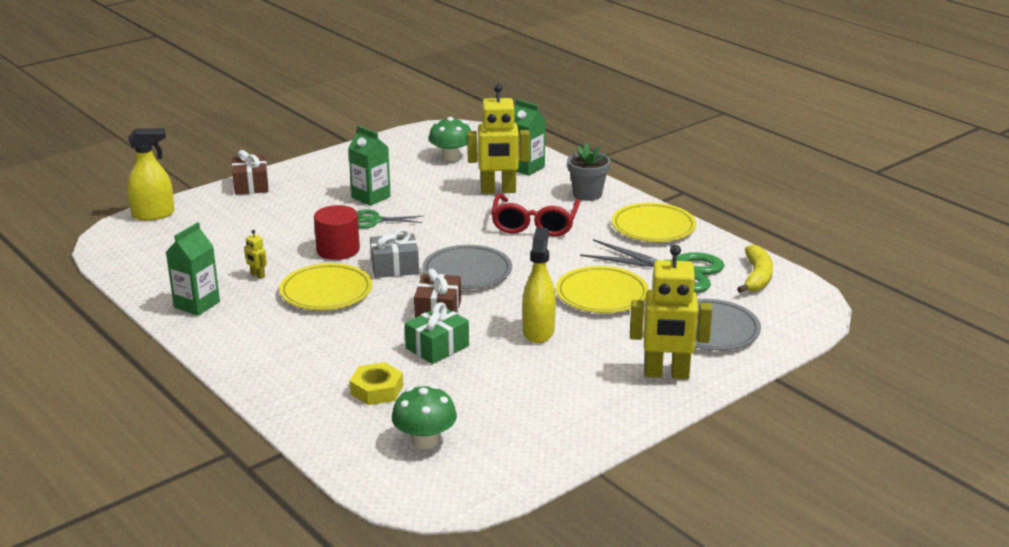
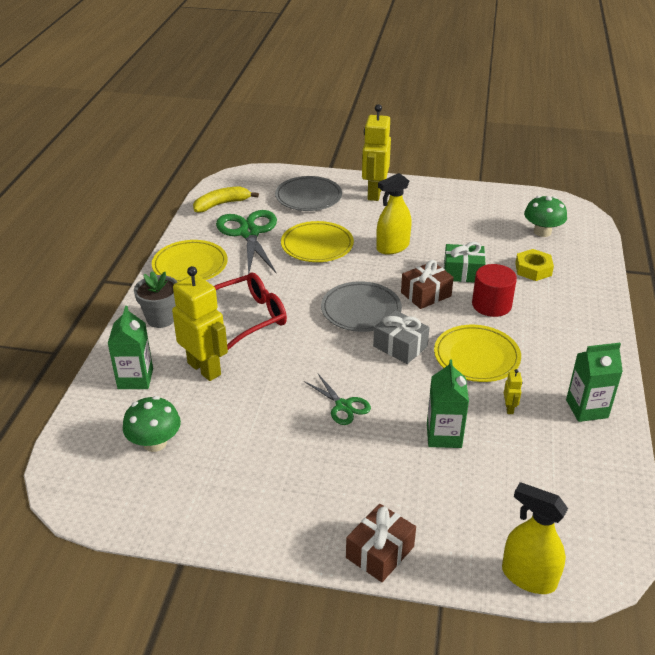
camera: 130 degrees left, 10 degrees up
(338, 250) = (416, 392): red cylinder -> red cylinder (491, 305)
(371, 197) = (303, 439): green carton -> green carton (444, 435)
(666, 374) = (374, 193): yellow robot -> yellow robot turned 135 degrees counterclockwise

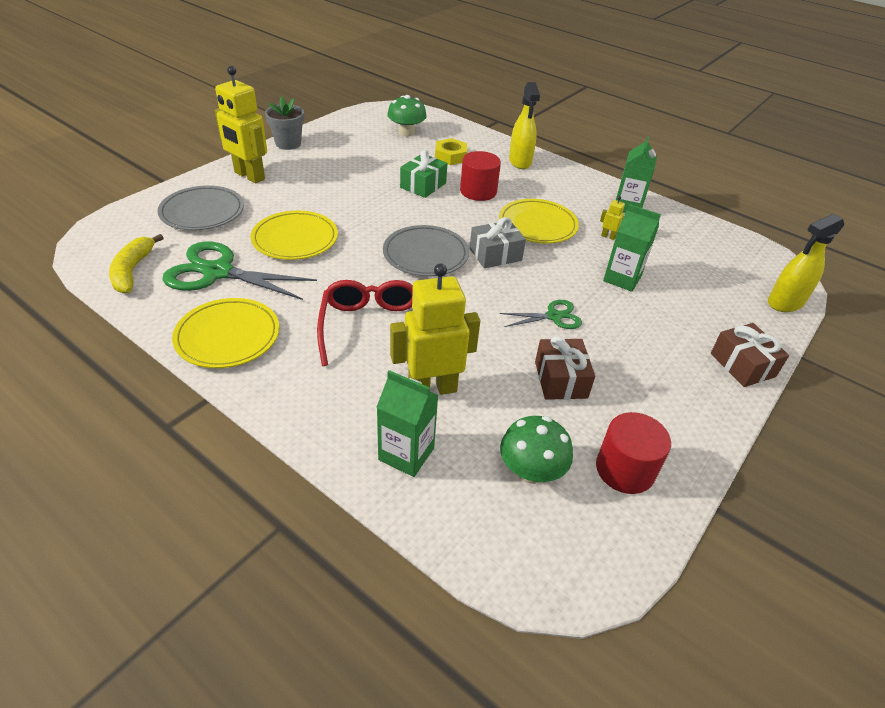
camera: 65 degrees left, 5 degrees up
(161, 318) = (309, 395): grey flower pot -> grey flower pot (288, 144)
(186, 494) = (625, 469): none -> red cylinder
(392, 247) = (348, 201): yellow spray bottle -> yellow spray bottle (520, 161)
(426, 294) = (435, 214): brown gift -> brown gift (561, 379)

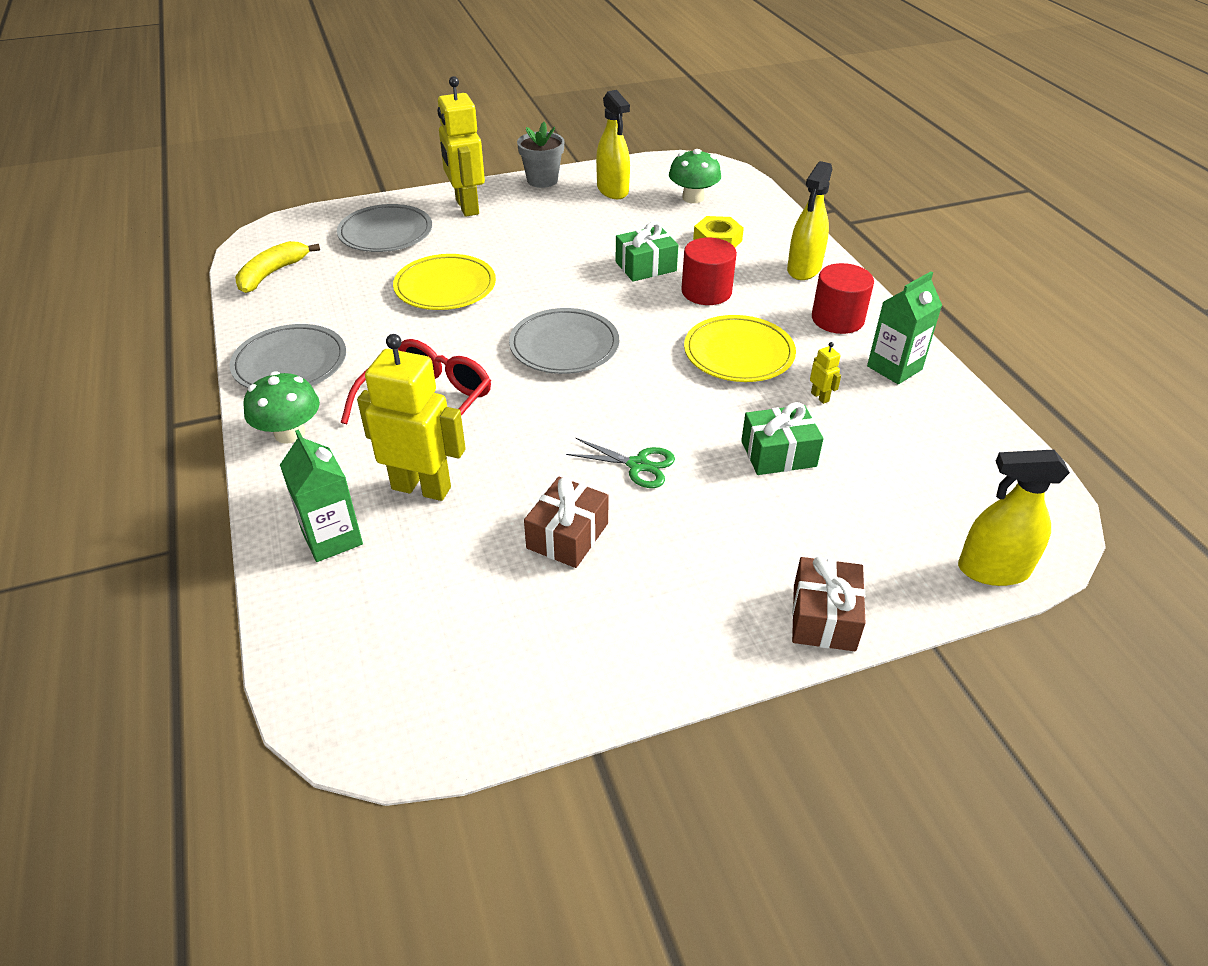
camera: 35 degrees right, 0 degrees up
(218, 272) = (341, 298): green scissors -> none
(228, 336) = (290, 363): yellow plate -> grey plate
(347, 139) = (612, 190): none -> yellow spray bottle
(495, 254) = (645, 372): grey gift -> none
(531, 471) = (431, 611): green mushroom -> green mushroom (289, 433)
(622, 278) = (778, 453): green carton -> green gift
(625, 469) = (532, 658): red cylinder -> red cylinder (837, 319)

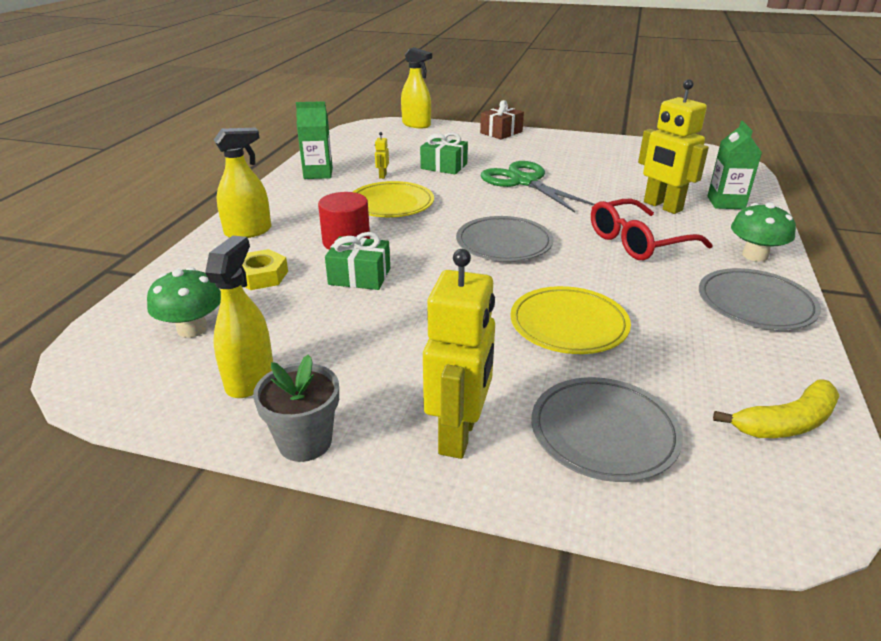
camera: 145 degrees left, 10 degrees down
(567, 536) = (589, 172): brown gift -> none
(638, 465) = (524, 182): green scissors -> green scissors, size x1.88
(837, 319) = (296, 200): red cylinder -> none

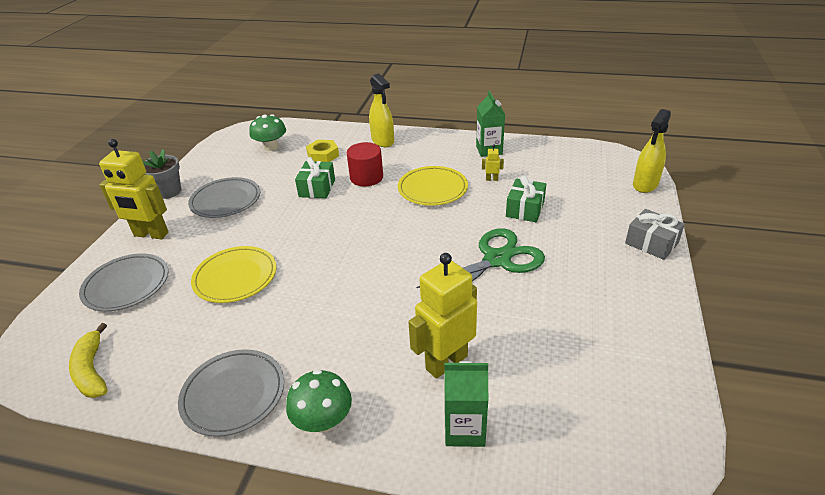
camera: 90 degrees right, 5 degrees up
(250, 379) = (222, 170): yellow spray bottle -> none
(501, 132) = (651, 243): brown gift -> grey gift
(504, 243) = (360, 247): grey plate -> grey plate (226, 201)
(638, 242) = (359, 330): red glasses -> none

